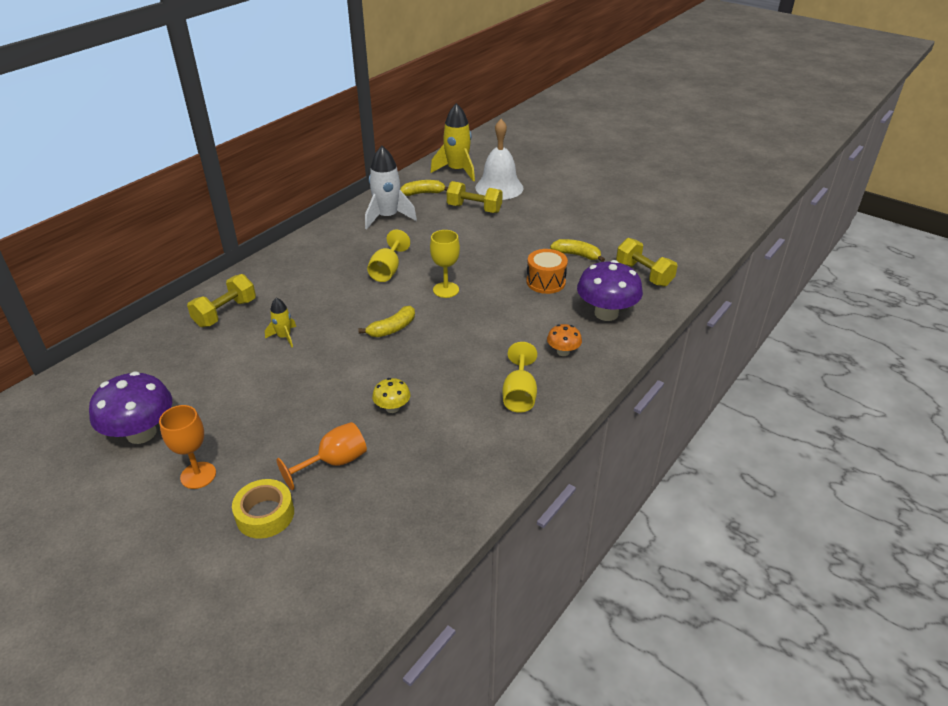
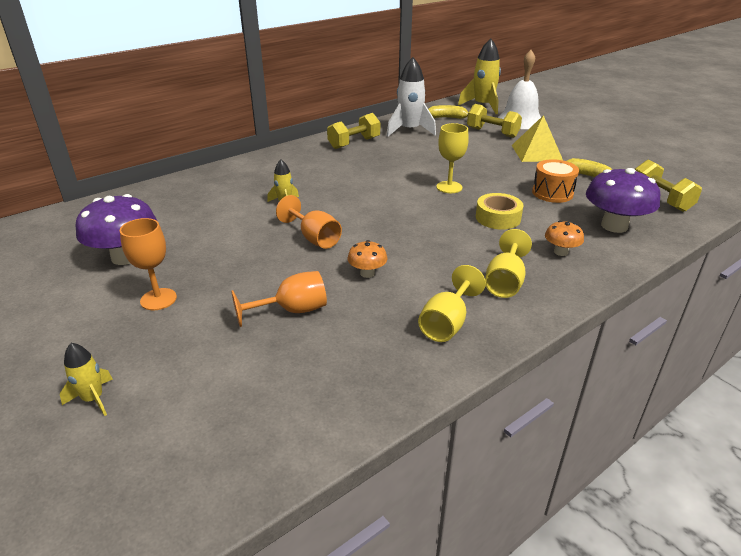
camera: 15 degrees right, 5 degrees down
(182, 589) = (93, 399): none -> yellow rocket
(225, 313) = (241, 179): yellow dumbbell -> yellow dumbbell (354, 143)
(265, 514) = (205, 345): yellow tape -> yellow tape (498, 218)
(329, 376) = (314, 238): none -> orange goblet
(387, 270) = (397, 167): yellow goblet -> yellow goblet (447, 323)
(392, 329) = (388, 210): yellow banana -> none
(392, 408) = (367, 273): yellow mushroom -> orange mushroom
(523, 231) = (536, 153): none -> yellow pyramid

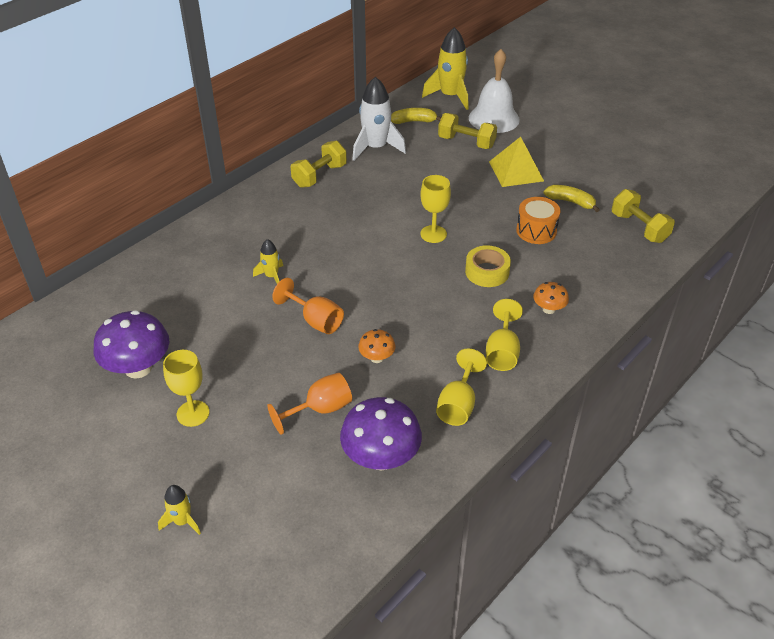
camera: 10 degrees left, 10 degrees up
(158, 299) = (193, 413): orange goblet -> yellow goblet
(614, 226) = (596, 269): purple mushroom -> purple mushroom (381, 458)

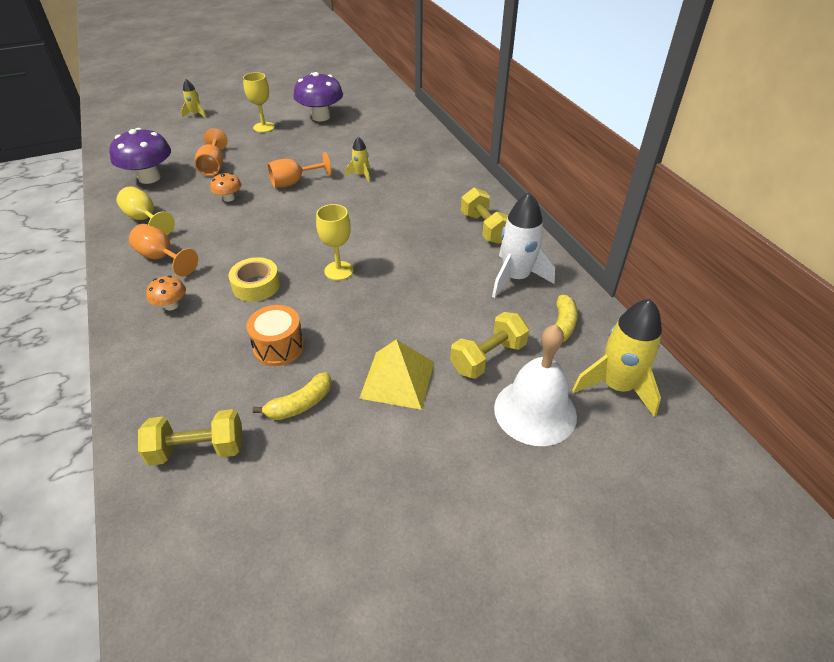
camera: 115 degrees right, 0 degrees up
(502, 352) = (162, 258): yellow goblet -> orange goblet

